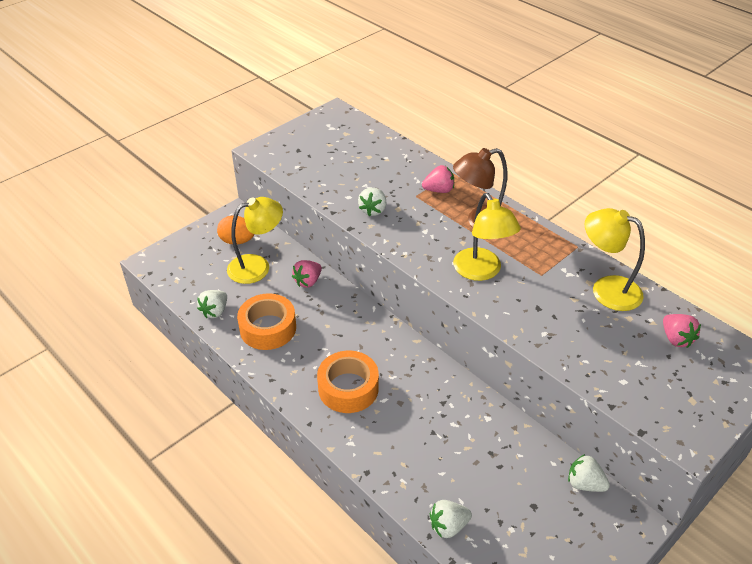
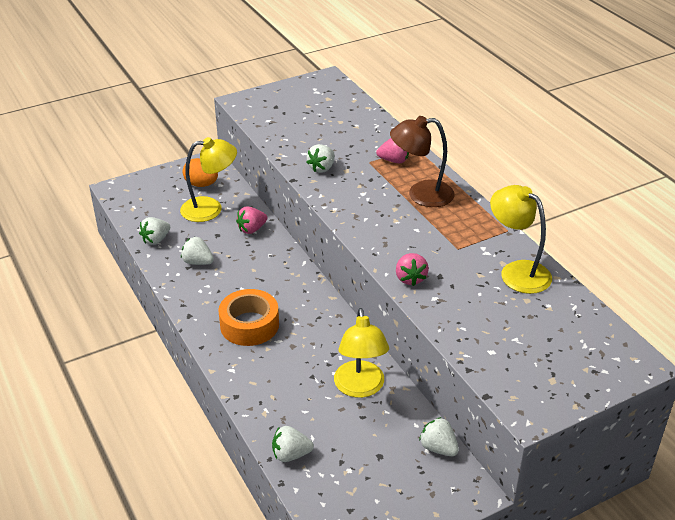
camera: 15 degrees right, 5 degrees down
(268, 328) = (197, 262): orange tape -> white strawberry
(481, 271) = (400, 236): yellow lamp -> yellow lamp (360, 388)
(676, 339) = (565, 326): pink strawberry -> pink strawberry (410, 278)

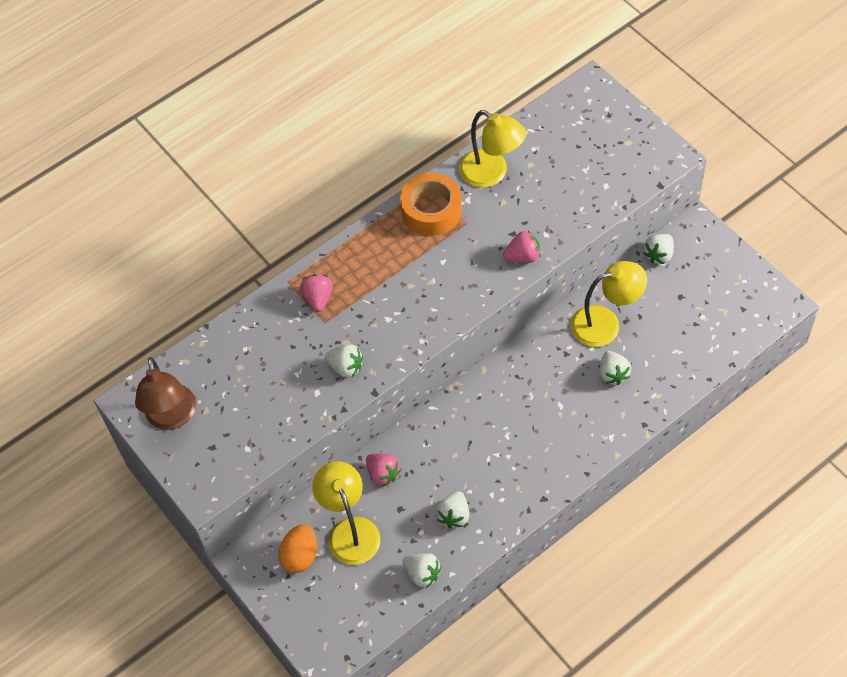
camera: 95 degrees left, 20 degrees up
(249, 325) = (544, 436): orange tape -> orange tape (431, 210)
(291, 454) = (700, 363): white strawberry -> white strawberry (613, 374)
(421, 194) = (380, 264): brown lamp -> brown lamp (172, 417)
(517, 272) = (491, 174): yellow lamp -> yellow lamp turned 90 degrees counterclockwise

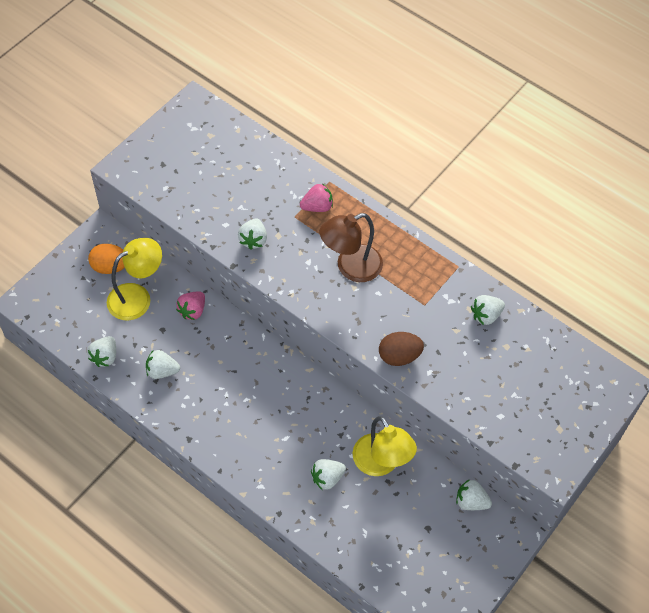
camera: 70 degrees right, 0 degrees up
(172, 417) = (185, 132): brown lamp -> brown lamp (350, 267)
(431, 210) = (431, 274): orange tape -> none
(491, 174) = (486, 315): yellow lamp -> white strawberry
(523, 256) = (399, 356): pink strawberry -> brown egg

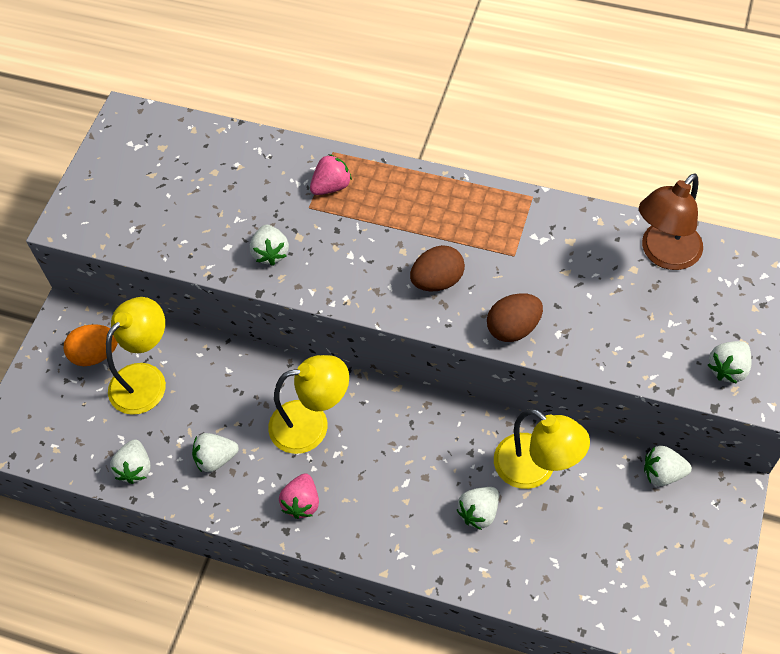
camera: 15 degrees left, 0 degrees up
(192, 311) = (222, 370): pink strawberry -> pink strawberry (302, 503)
(238, 372) = (311, 424): none -> yellow lamp
(350, 267) = (405, 243): brown lamp -> brown lamp (664, 254)
(361, 303) = (437, 281): none -> brown egg
(486, 315) = (592, 242): white strawberry -> white strawberry (728, 369)

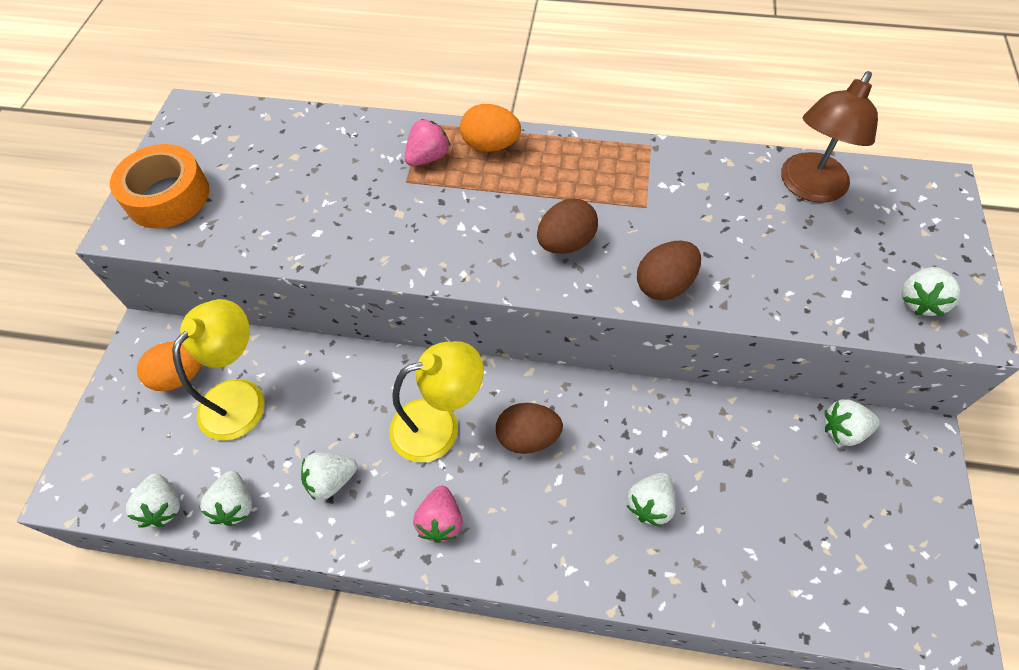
camera: 10 degrees left, 0 degrees up
(104, 198) = (168, 196): none -> orange tape
(270, 253) = (368, 234): white strawberry -> white strawberry (163, 507)
(386, 444) = (528, 437): none -> brown egg
(388, 180) = (490, 145): none -> orange egg
(535, 469) = (702, 444): yellow lamp -> none

